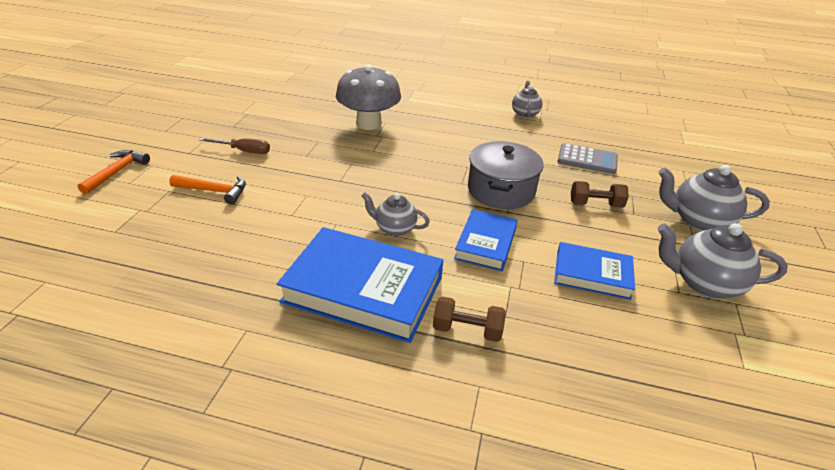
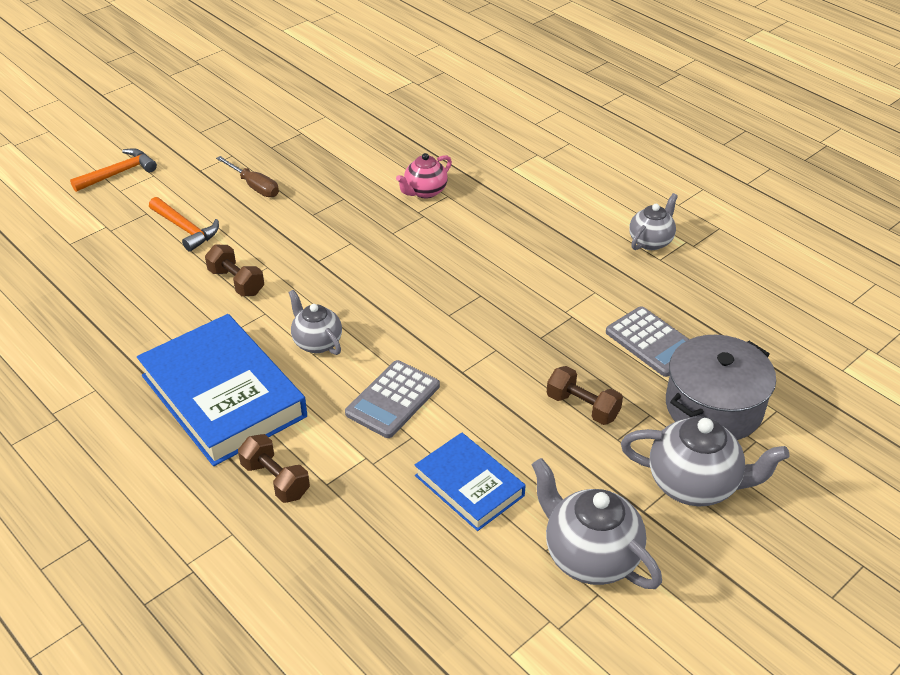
camera: 35 degrees right, 5 degrees up
(292, 212) = (236, 282): none -> brown dumbbell
(368, 124) = (425, 192): grey mushroom -> pink teapot
(485, 243) = (393, 400): blue book -> grey calculator
(501, 190) = (485, 342): grey pot -> grey pot (713, 407)
(698, 221) = (694, 484): grey teapot -> grey teapot turned 150 degrees clockwise

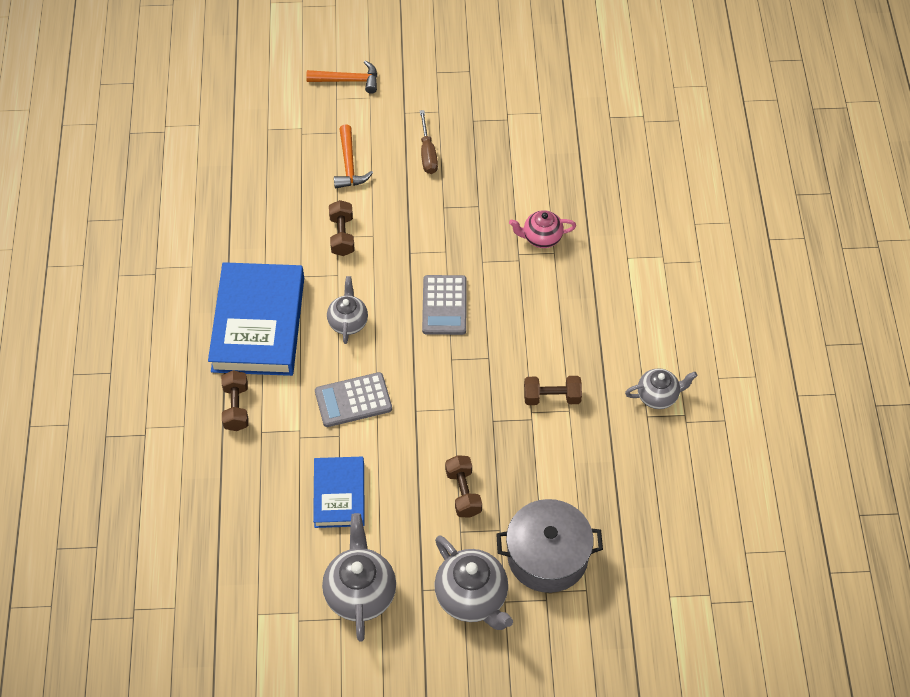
camera: 40 degrees right, 15 degrees up
(569, 291) = (552, 397): none -> brown dumbbell
(652, 342) = (563, 479): grey calculator -> grey calculator (444, 305)

